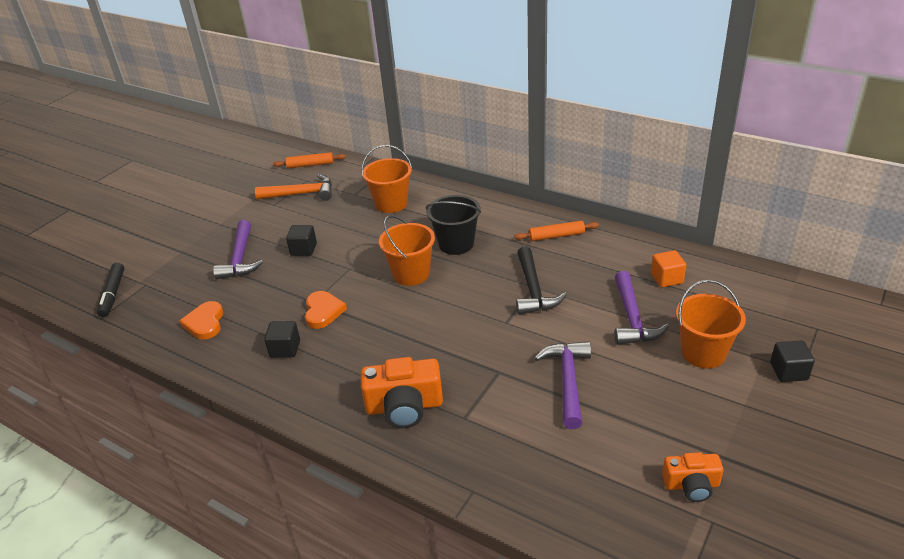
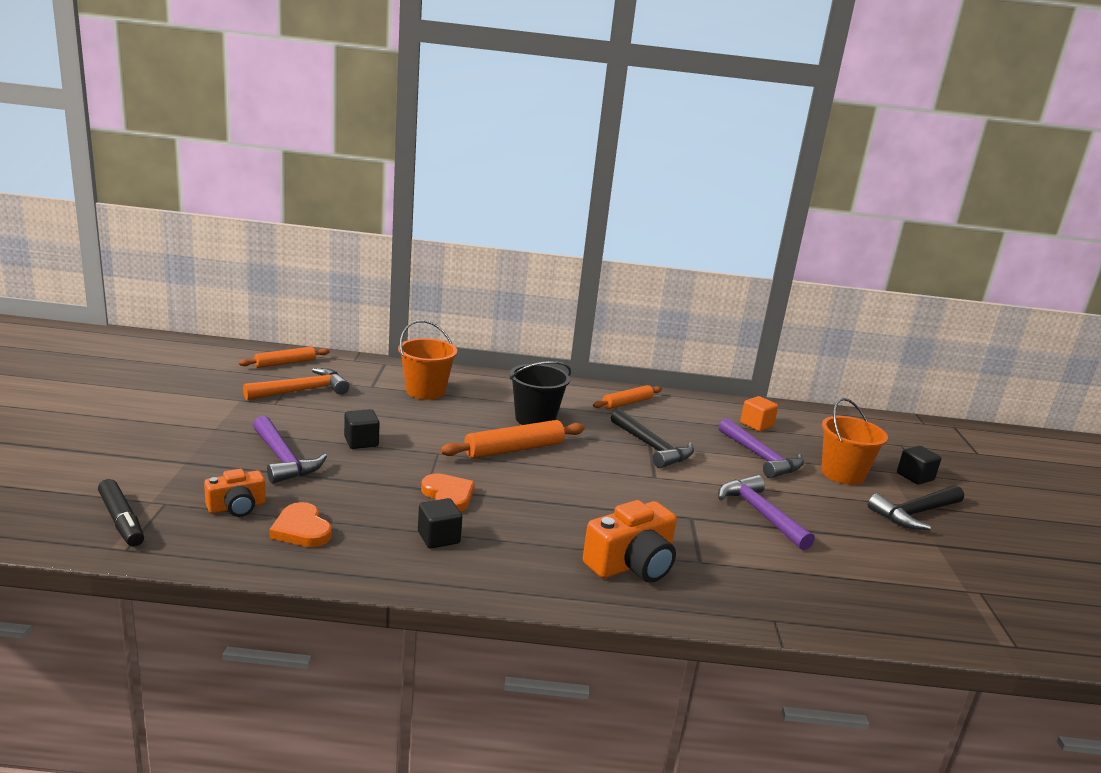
camera: 35 degrees left, 15 degrees down
(411, 274) = (514, 449): orange bucket -> orange rolling pin
(691, 485) = (938, 570): orange camera -> orange camera (237, 507)
(737, 415) = (915, 513): none -> black hammer

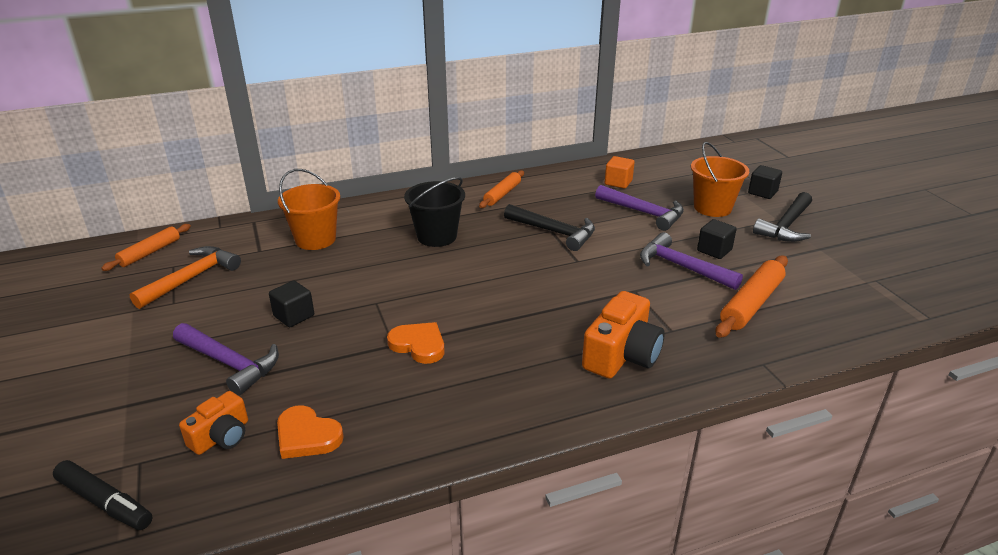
camera: 20 degrees left, 10 degrees up
(438, 537) = (442, 393): black cube -> black cube (714, 250)
(514, 449) = (441, 274): orange rolling pin -> orange rolling pin (751, 304)

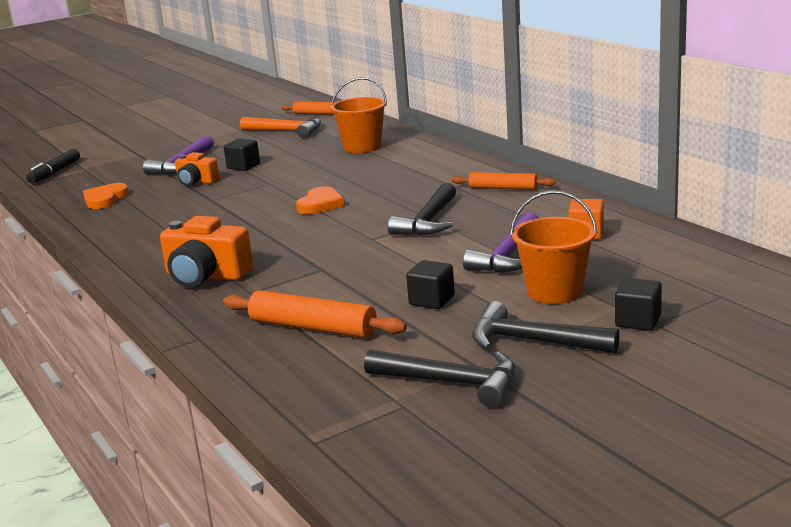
camera: 80 degrees right, 10 degrees down
(221, 436) = (107, 181): orange camera -> orange camera (196, 181)
(418, 345) = (211, 207): orange heart -> orange heart (320, 204)
(437, 236) = (391, 181): black bucket -> none
(681, 267) = (381, 286): purple hammer -> none
(843, 259) = (452, 383): none -> black hammer

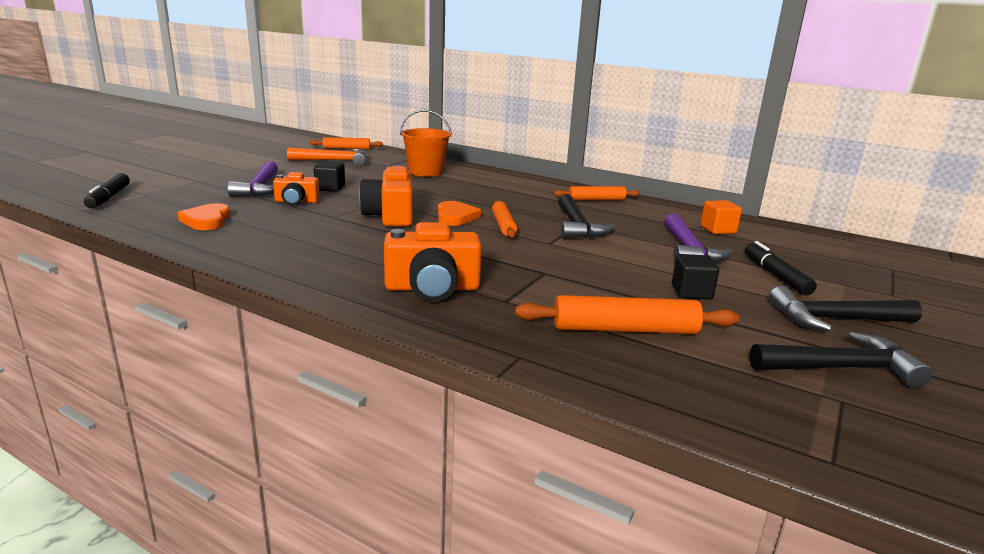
camera: 30 degrees left, 0 degrees up
(261, 200) = (390, 215): none -> orange camera
(353, 216) = (503, 225): none -> orange rolling pin
(555, 292) = (775, 275): orange bucket -> black marker
(638, 321) = (877, 294): black cube -> none

